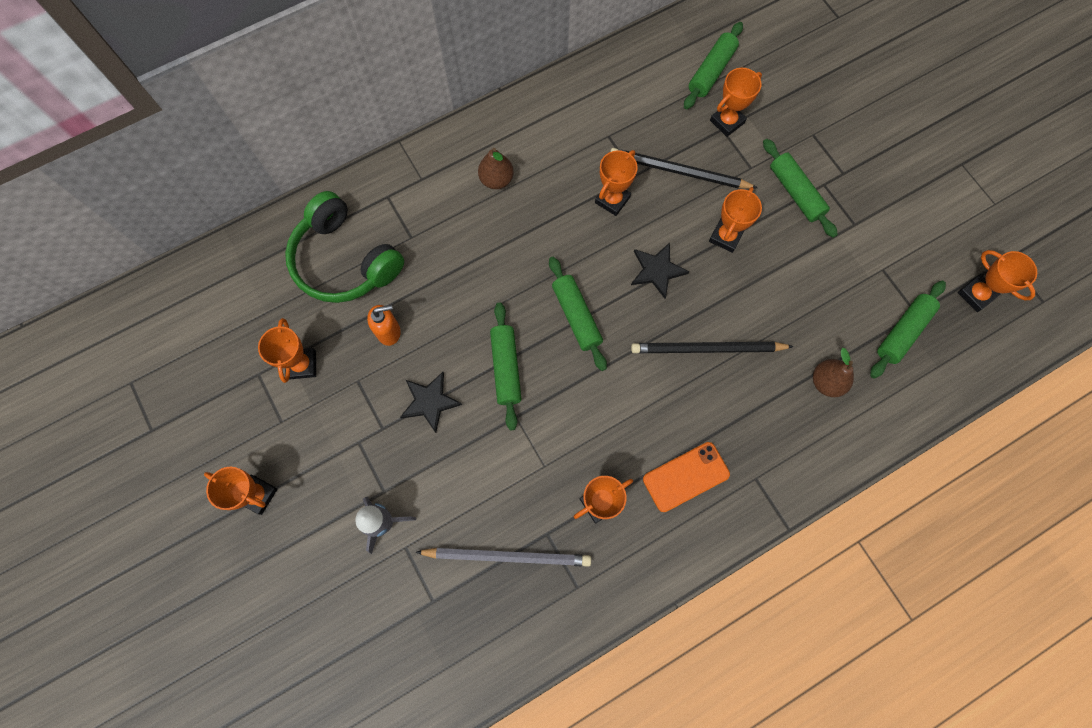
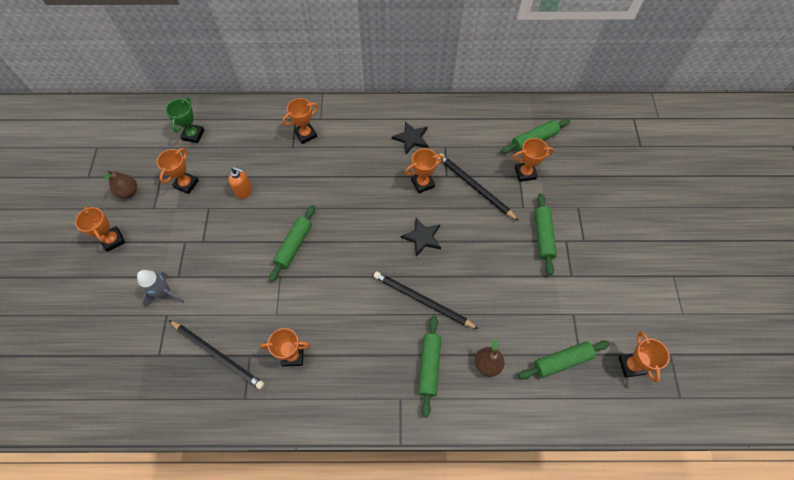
camera: 30 degrees right, 10 degrees down
(260, 292) = (193, 135): none -> green trophy
(345, 261) = (248, 141): green headphones -> none
(430, 401) = (238, 241): black star -> black star (411, 138)
(496, 179) = (362, 139): brown pear -> brown pear (128, 192)
(507, 556) = (218, 355): grey pencil -> black pencil
(576, 316) = (355, 238): green rolling pin -> green rolling pin (429, 366)
(686, 476) = (356, 371): orange phone -> none
(725, 236) = (479, 239): orange trophy -> orange trophy (305, 134)

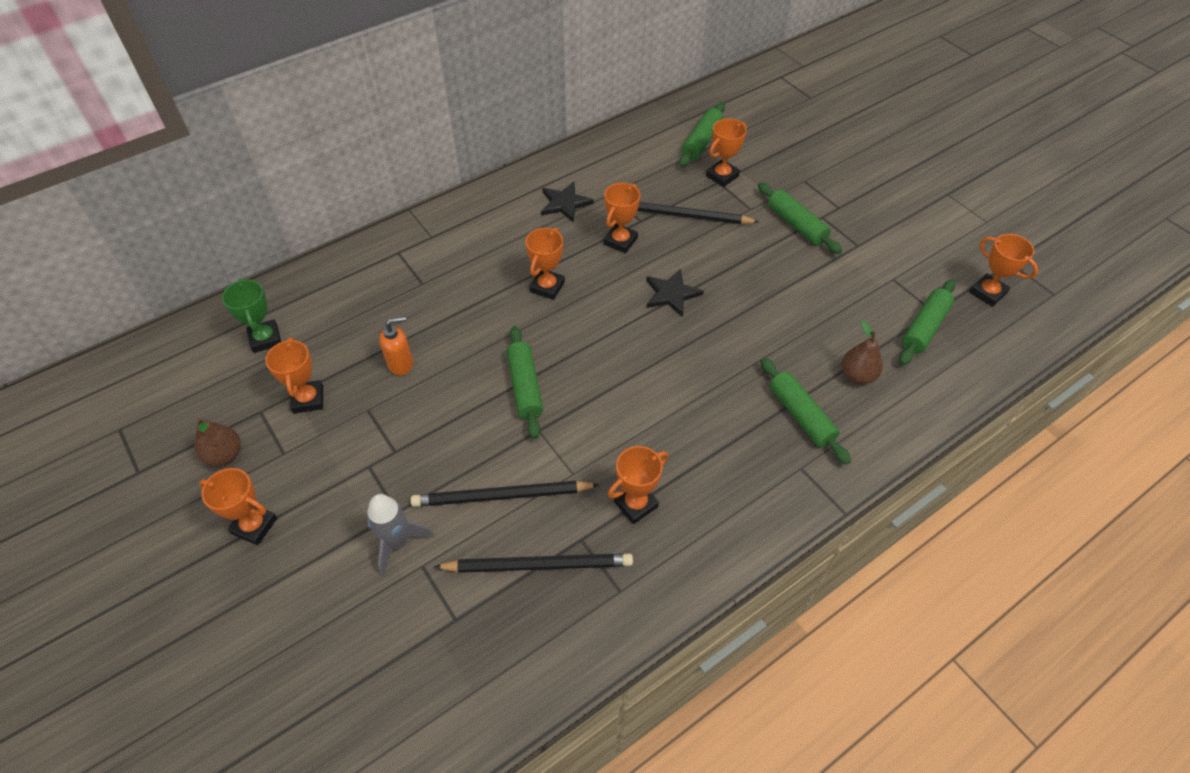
camera: 35 degrees left, 10 degrees down
(305, 134) = (427, 262): orange trophy -> orange trophy (547, 287)
(422, 300) = (731, 356): black pencil -> black pencil (501, 496)

